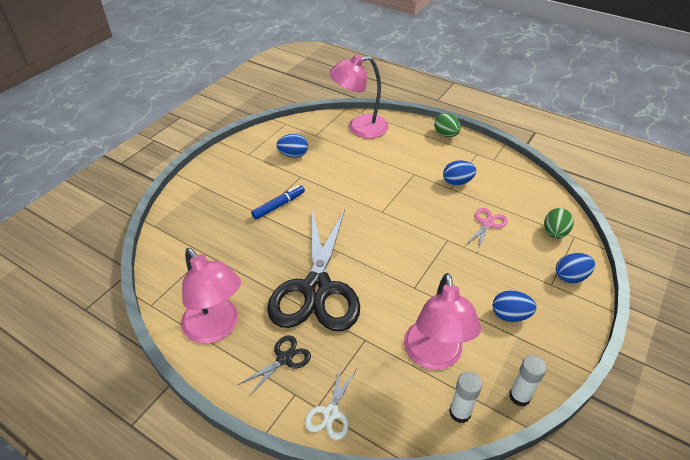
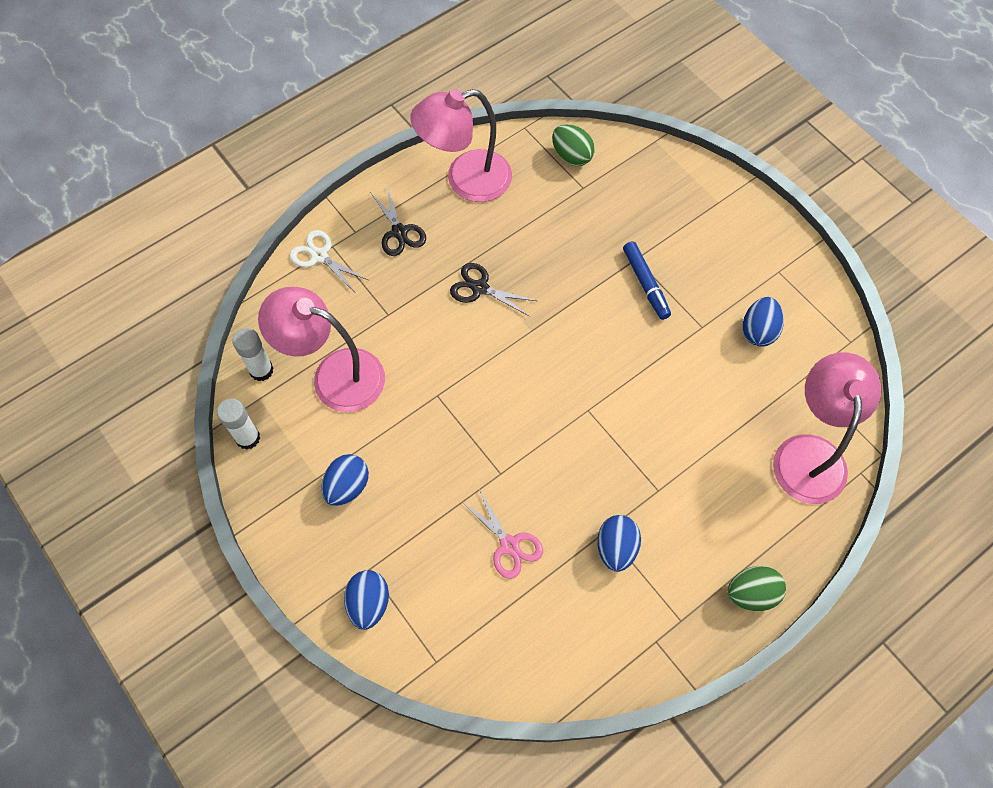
camera: 110 degrees right, 20 degrees up
(317, 289) = (480, 288): black scissors -> black scissors, size x0.41
(554, 233) = (454, 635): green egg -> green egg (571, 156)

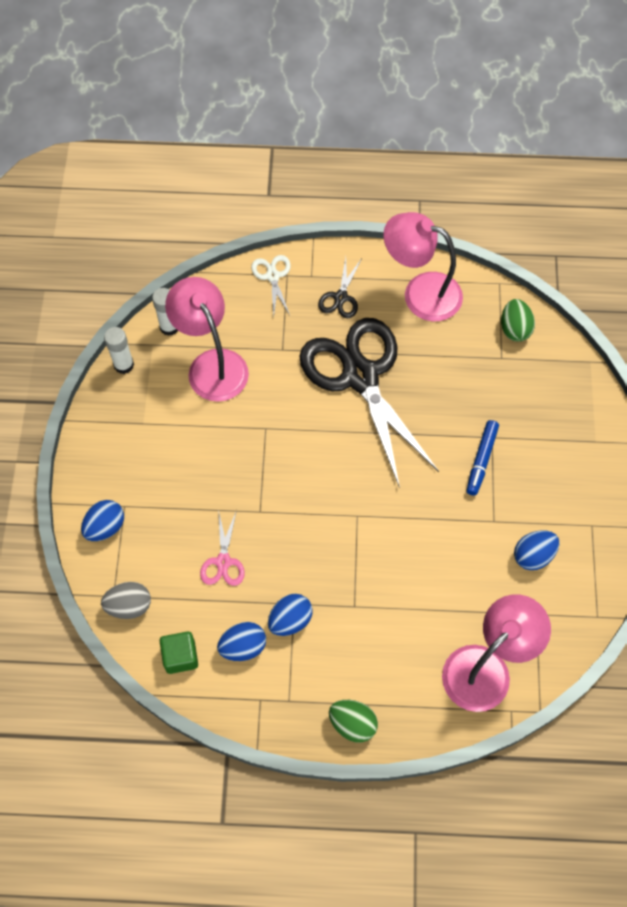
camera: 40 degrees right, 0 degrees up
(347, 486) = (156, 443): blue egg -> blue egg (243, 646)
(460, 658) = (129, 606): none -> grey egg
(480, 288) = (360, 377): black scissors -> black scissors, size x2.45
(550, 664) = (180, 656): none -> green cube

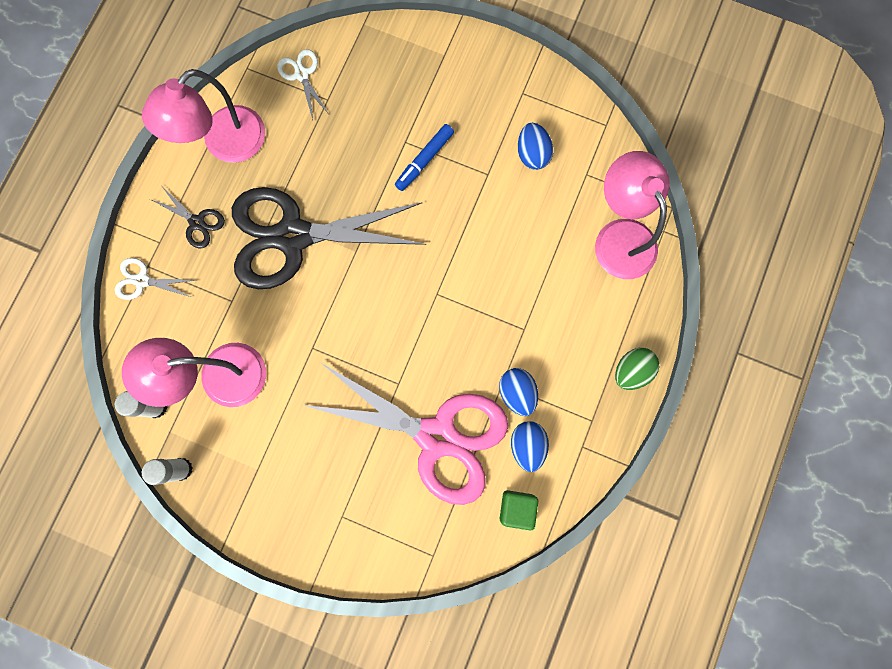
camera: 70 degrees left, 15 degrees up
(105, 527) = (357, 542): blue egg -> none
(129, 606) = (449, 543): grey egg -> none
(223, 561) = (437, 436): pink scissors -> pink scissors, size x2.45
(481, 460) = (424, 160): blue marker -> blue marker turned 90 degrees clockwise
(514, 329) = (302, 75): green egg -> white scissors

